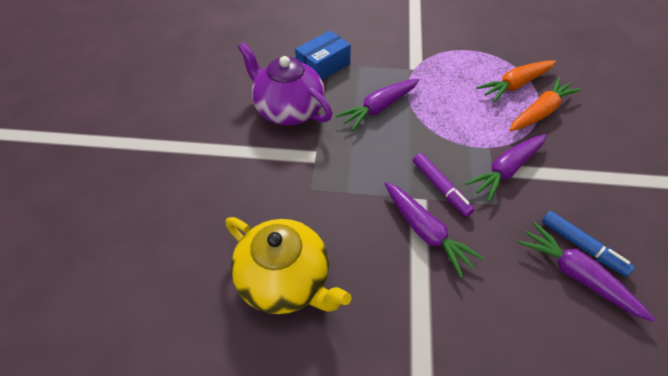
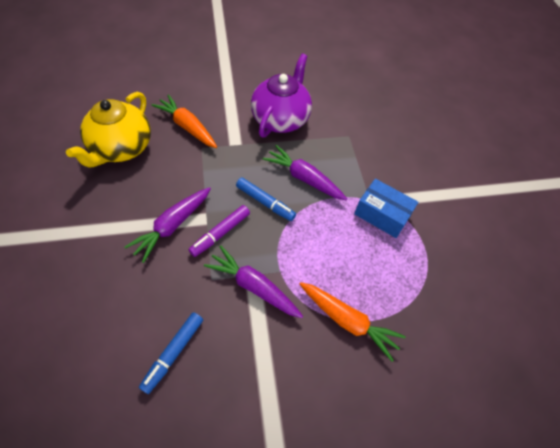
camera: 70 degrees right, 5 degrees up
(323, 66) = (344, 131): blue box -> blue box (382, 214)
(405, 144) = (265, 202): none -> blue marker
(515, 85) = (383, 295): orange carrot -> orange carrot (187, 127)
(577, 275) = (141, 346): purple carrot -> none

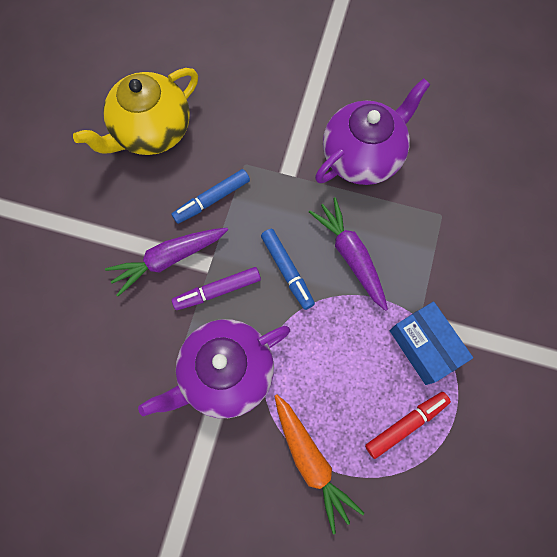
camera: 30 degrees right, 15 degrees up
(173, 353) = (112, 410): blue marker -> blue marker (212, 199)
(187, 127) = (240, 127): orange carrot -> none
(254, 286) = (226, 373): purple carrot -> purple teapot
(398, 268) = (406, 424): none -> red marker

